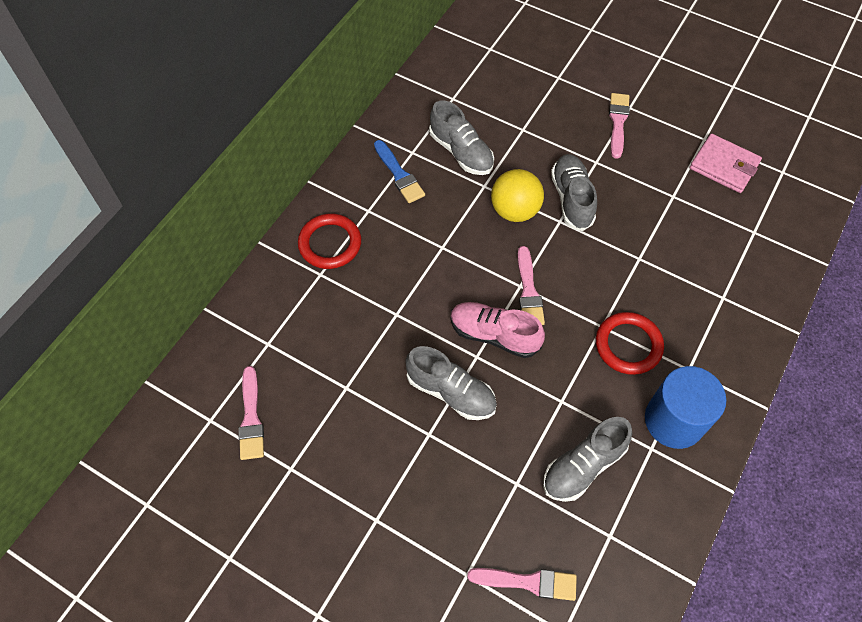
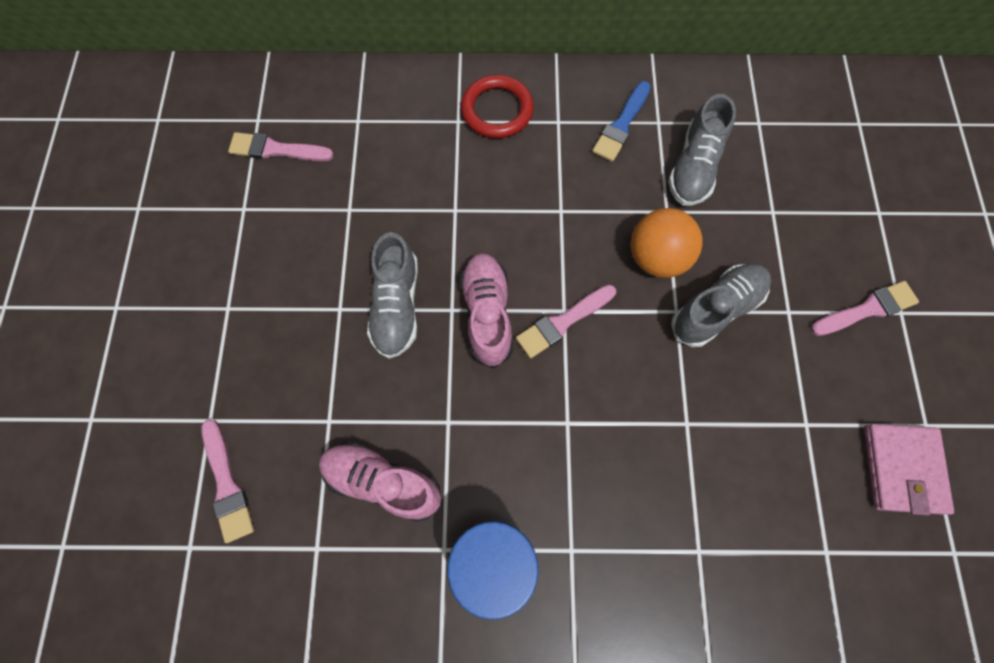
camera: 60 degrees right, 10 degrees up
(251, 418) = (276, 150): pink brush -> pink brush turned 45 degrees clockwise
(515, 210) = (656, 258): yellow ball -> orange ball
(583, 466) = (383, 482): grey shoe -> pink shoe
(628, 345) = (560, 463): red ring -> none

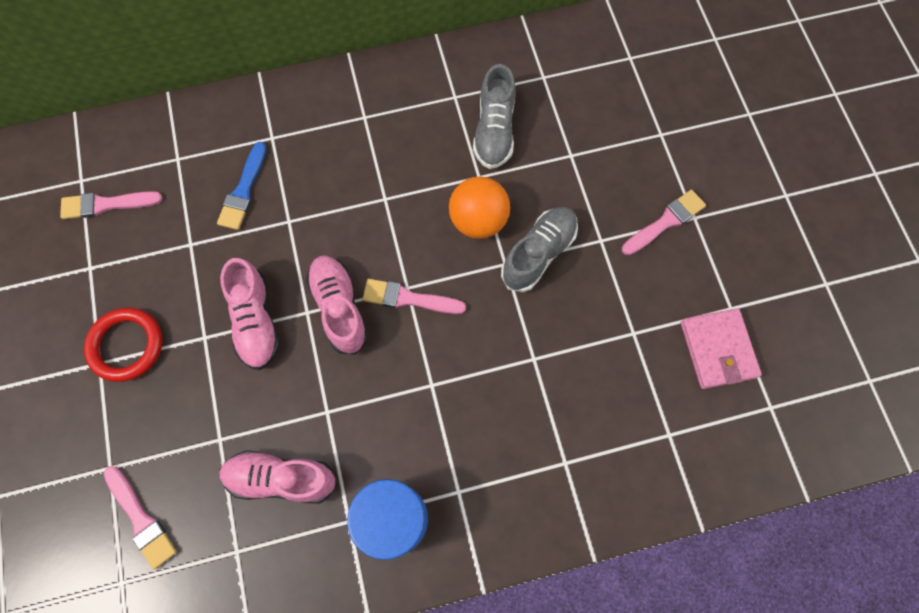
camera: 15 degrees left, 0 degrees up
(396, 306) = (256, 321): grey shoe -> pink shoe
(497, 110) = (305, 119): red ring -> red ring (126, 345)
(563, 322) = (408, 298): pink brush -> pink brush turned 60 degrees clockwise
(621, 125) = (422, 107): blue brush -> blue brush (243, 190)

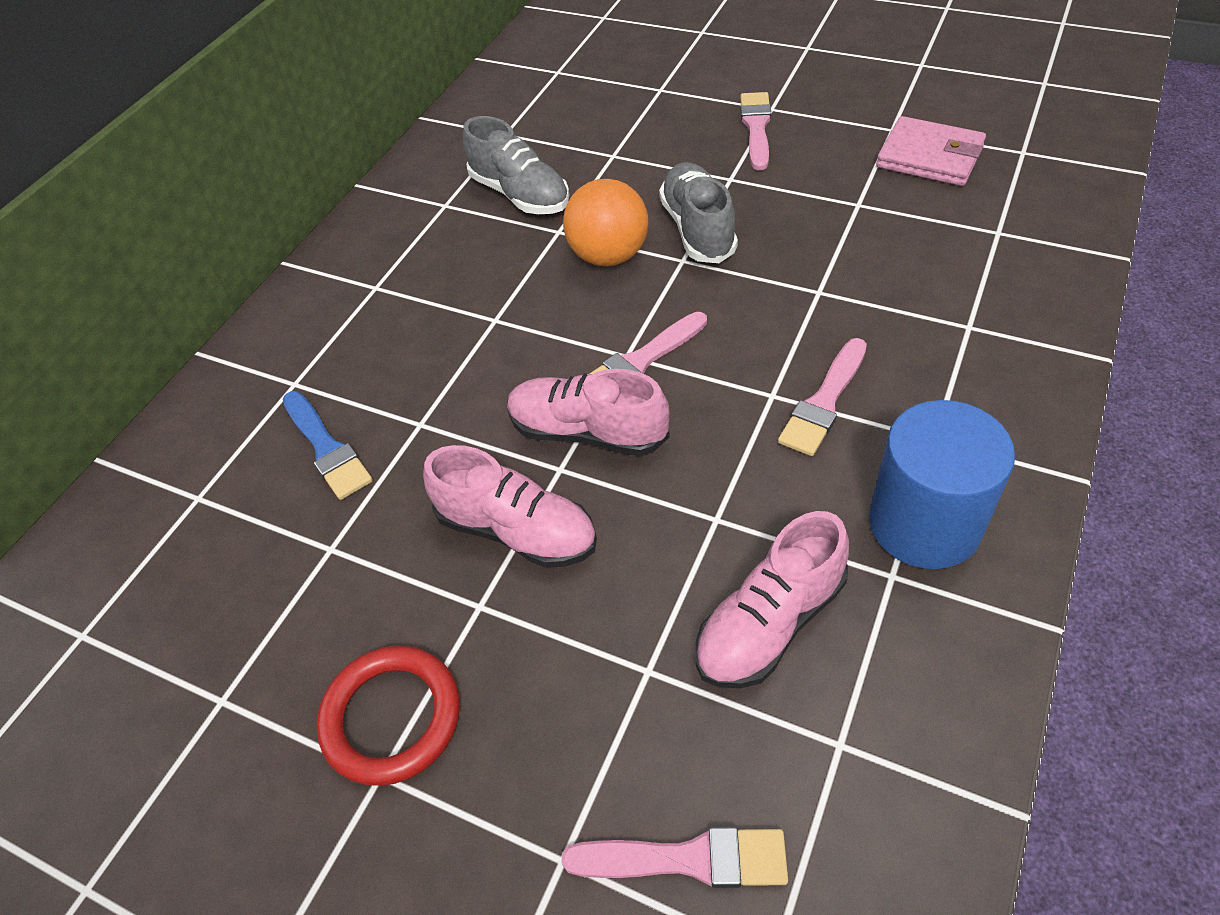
camera: 45 degrees left, 20 degrees down
(106, 204) = (156, 621): pink brush -> pink brush (824, 402)

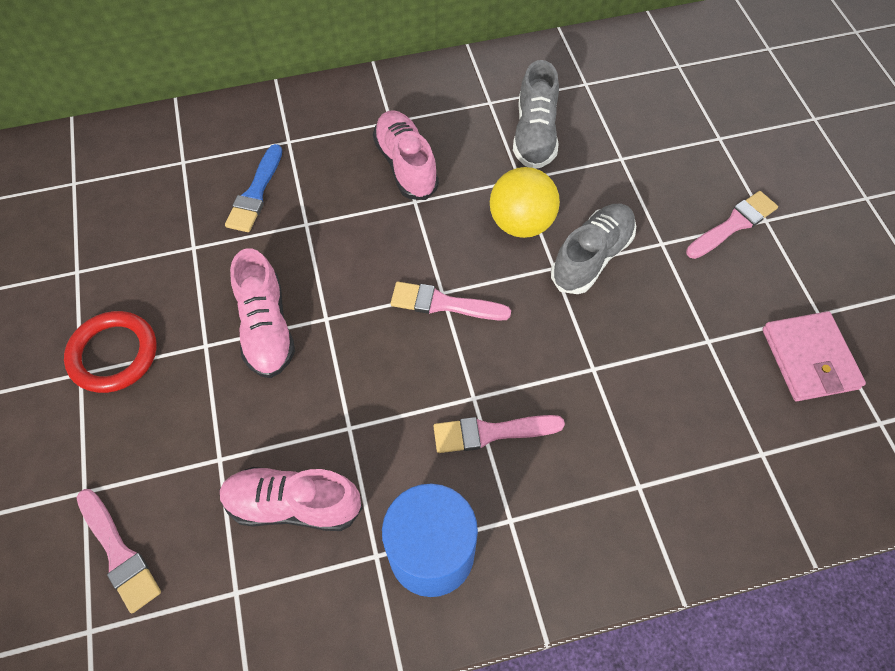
camera: 45 degrees right, 10 degrees up
(588, 432) = (364, 314): pink shoe -> pink shoe (406, 165)
(609, 256) = (521, 223): orange ball -> yellow ball

